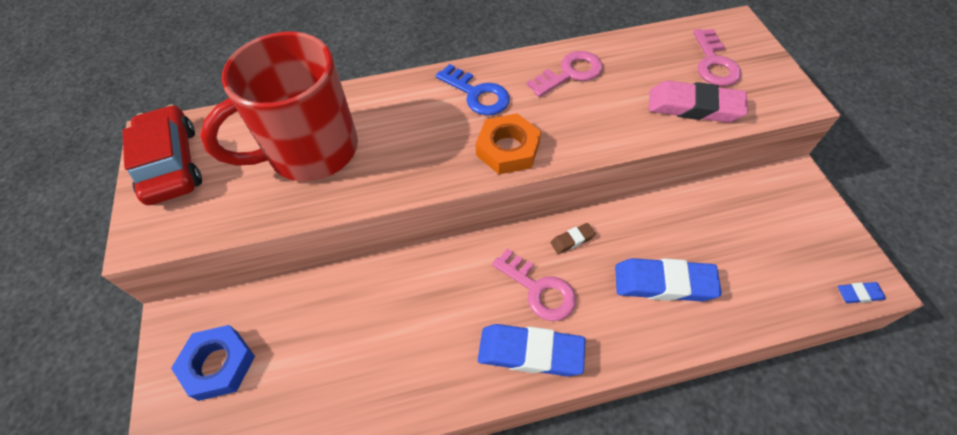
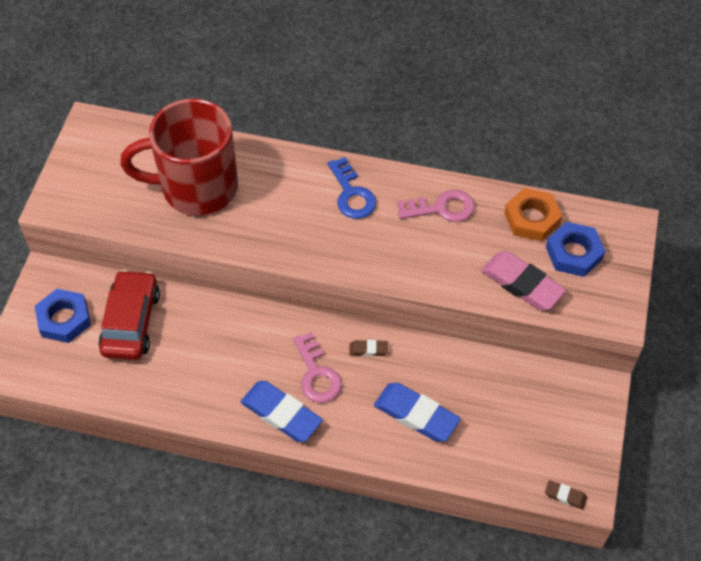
camera: 25 degrees right, 0 degrees up
(171, 164) = (93, 154): red car -> red car (131, 322)
(508, 149) = (345, 252): orange nut -> orange nut (531, 218)
(714, 63) = (574, 253): pink key -> blue nut
(859, 294) = (565, 496): blue eraser -> brown eraser

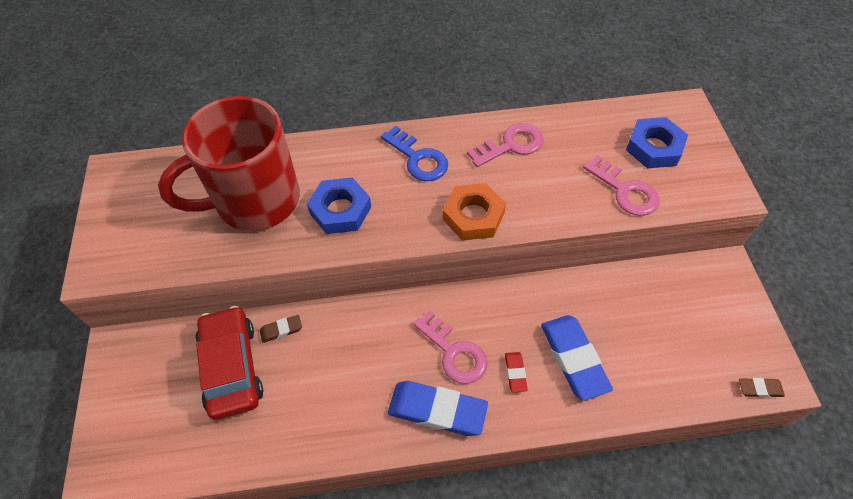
camera: 20 degrees left, 0 degrees up
(64, 319) = (153, 391): blue nut -> blue nut (340, 210)
(360, 408) = (515, 373): none -> red eraser
(368, 349) = (493, 308): brown eraser -> brown eraser (281, 330)
(416, 415) = (573, 359): blue eraser -> blue eraser turned 60 degrees clockwise
(522, 284) = (625, 191): pink eraser -> pink key
(531, 218) = (598, 129): orange nut -> orange nut (473, 216)

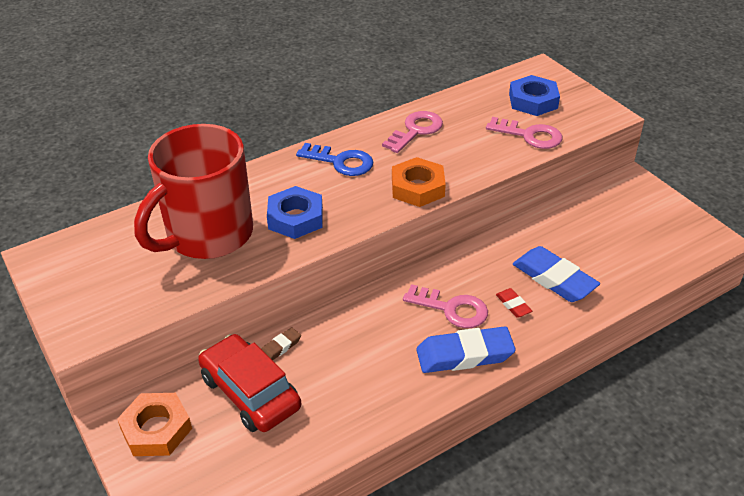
camera: 25 degrees left, 15 degrees down
(141, 371) = (156, 429): none -> orange nut
(759, 389) = (706, 250): brown eraser -> none

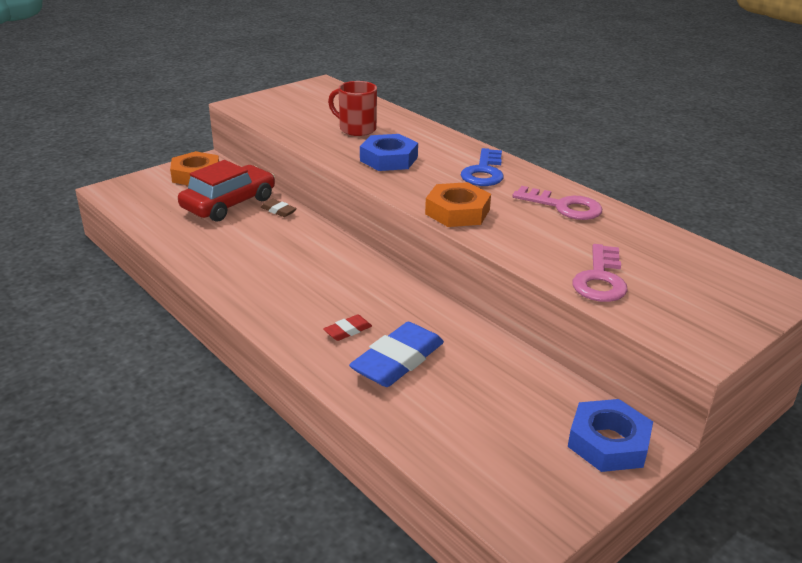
camera: 80 degrees right, 10 degrees down
(207, 235) = (356, 129): red mug -> red mug, size x0.49
(452, 309) = (336, 292): pink key -> none
(464, 355) = (272, 301): blue eraser -> none
(533, 101) = (687, 282): blue nut -> blue nut (608, 442)

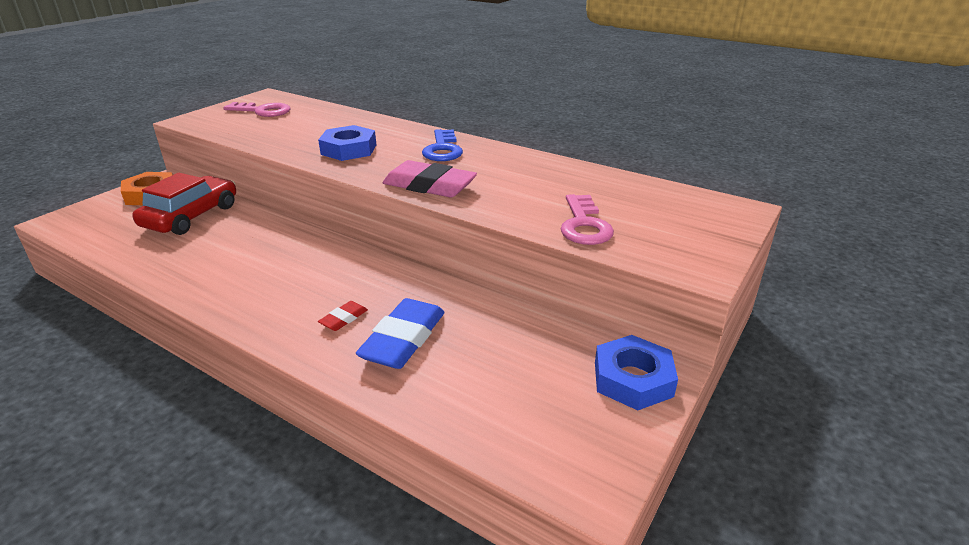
camera: 15 degrees left, 0 degrees up
(278, 211) = (245, 215): brown eraser -> none
(356, 129) = (310, 128): red mug -> none
(457, 212) = (429, 186): orange nut -> pink eraser
(563, 207) = (525, 168): pink key -> pink key (262, 111)

